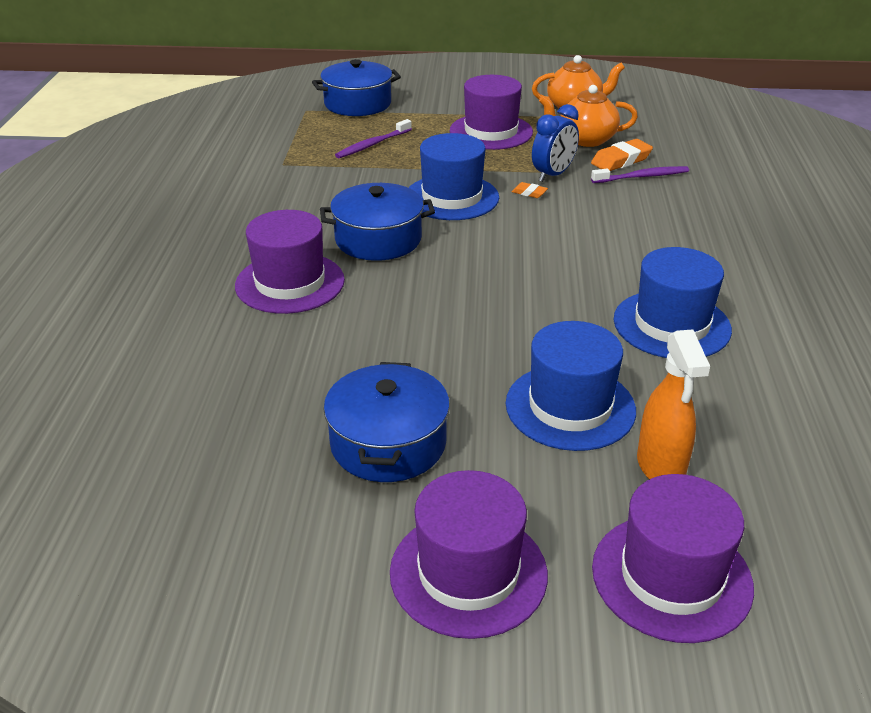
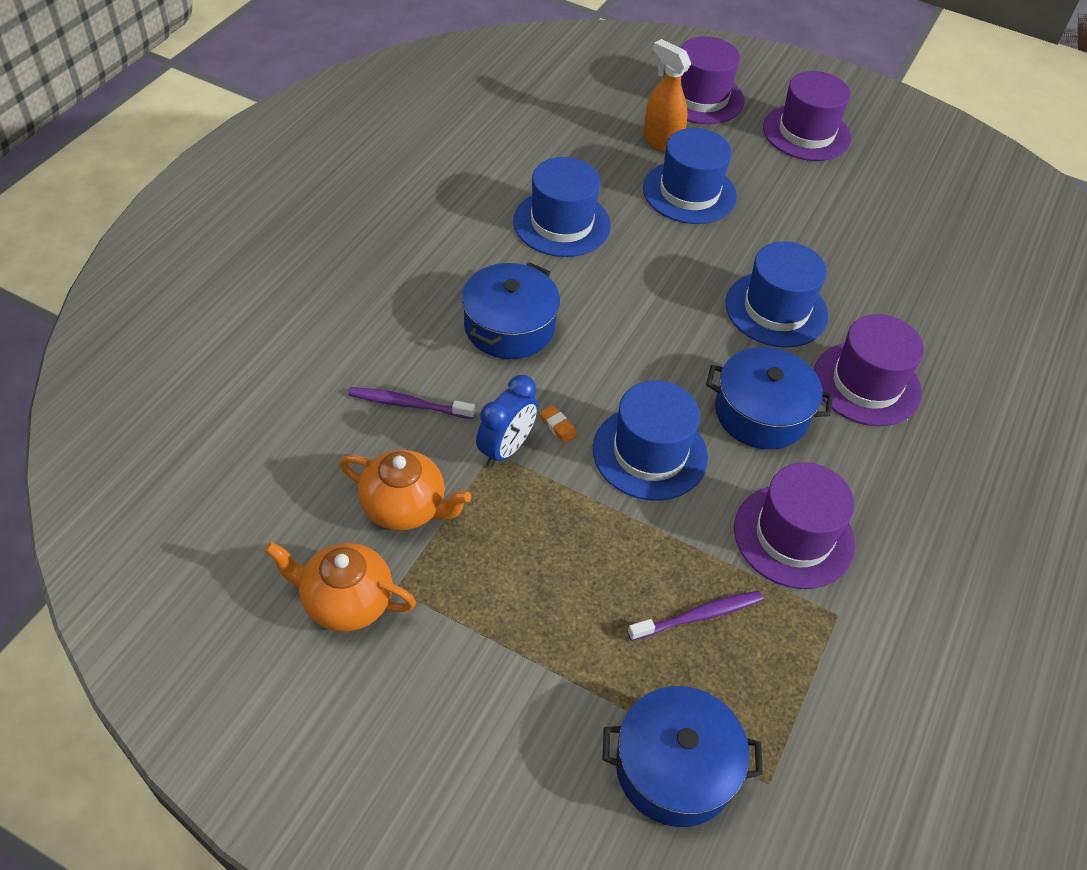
camera: 160 degrees left, 15 degrees up
(388, 443) = (825, 211): blue pot -> blue pot (509, 326)
(400, 315) = (776, 309): none -> blue hat
(491, 132) = (515, 582): purple hat -> purple hat (793, 536)
(553, 175) = (506, 449): blue clock -> blue clock turned 150 degrees clockwise
(621, 160) = (403, 444): orange eraser -> none
(660, 467) = (661, 142): orange spray bottle -> orange spray bottle turned 60 degrees counterclockwise

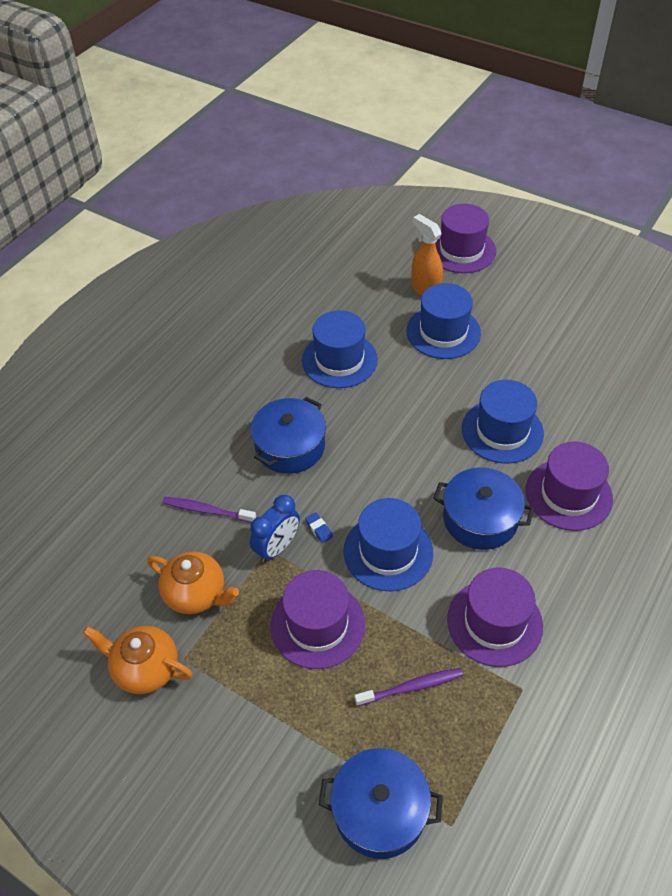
camera: 10 degrees right, 0 degrees up
(558, 426) = (319, 529): orange eraser -> blue eraser
(806, 133) = (544, 278): purple hat -> purple hat (317, 624)

